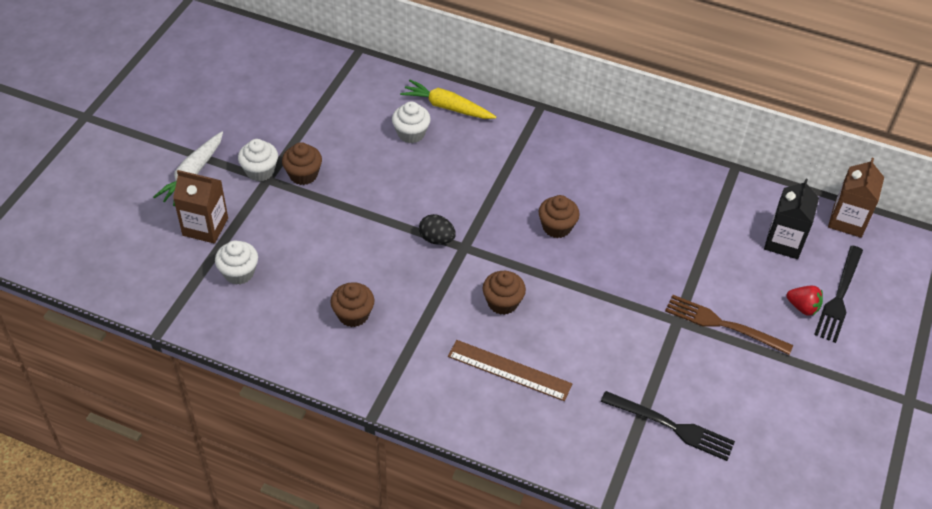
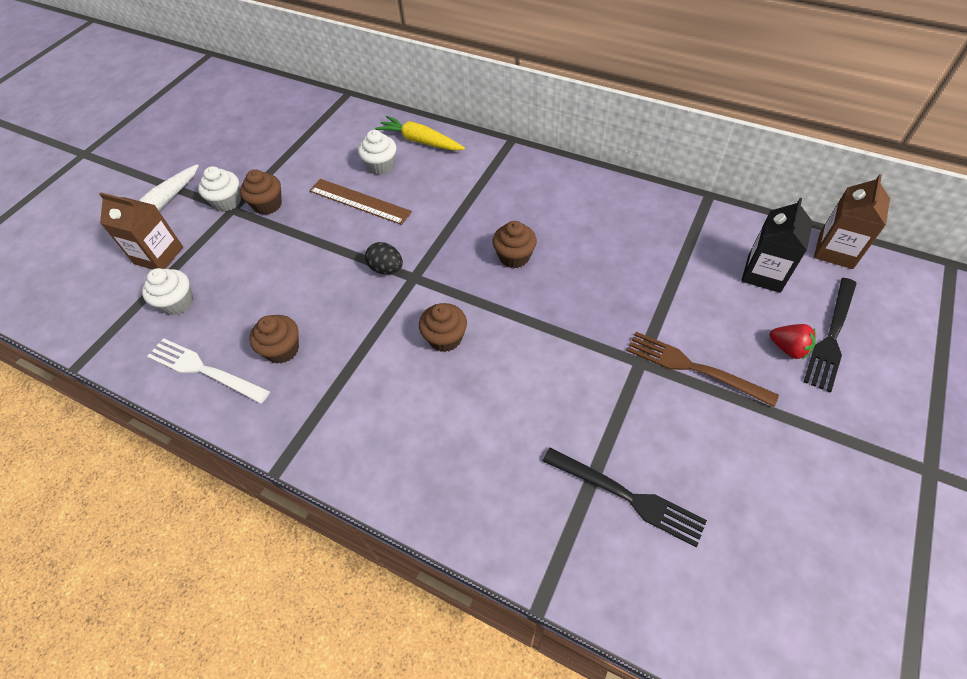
camera: 10 degrees right, 5 degrees up
(284, 334) = (204, 370): none -> white fork
(509, 370) = (441, 418): brown ruler -> brown ruler (359, 201)

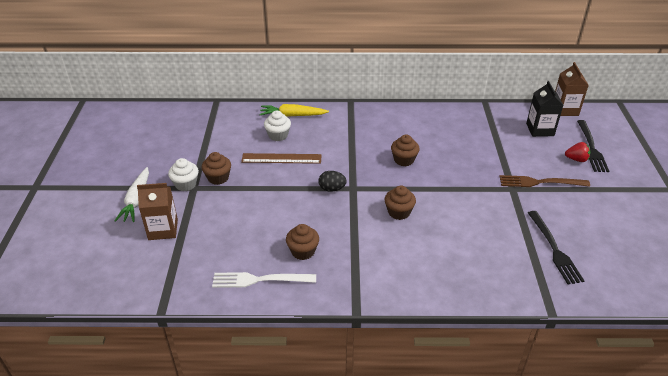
camera: 30 degrees left, 15 degrees down
(177, 302) = (204, 251): white cupcake -> none
(627, 497) = (554, 249): black fork -> black fork turned 75 degrees clockwise

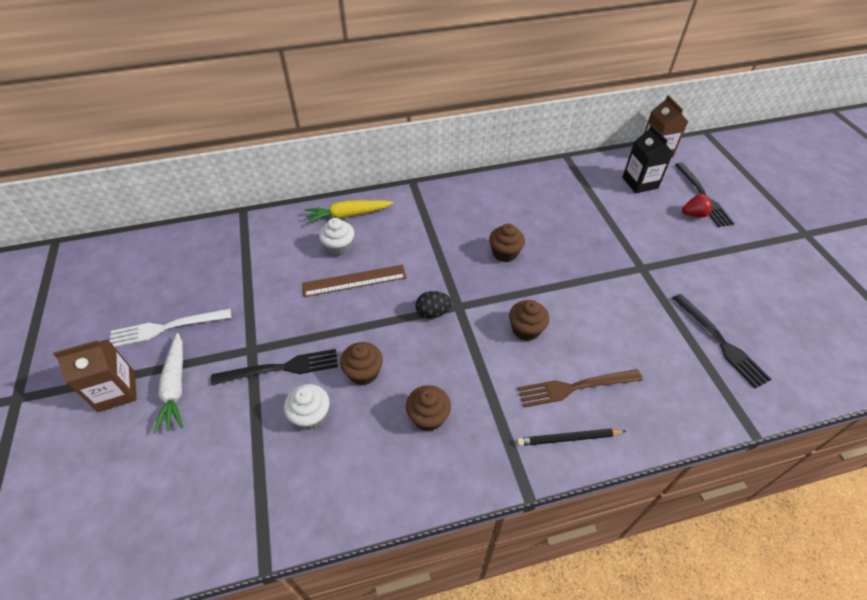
camera: 15 degrees left, 10 degrees up
(163, 229) = (227, 427): brown carton -> brown carton (117, 391)
(186, 184) = (239, 346): white cupcake -> white cupcake (311, 415)
(210, 202) = (281, 368): none -> black fork
(218, 178) = (280, 327): brown cupcake -> brown cupcake (363, 372)
(259, 280) = (386, 477): white fork -> white fork (166, 328)
(401, 285) = (568, 438): none -> black pencil
(540, 182) = (668, 253): brown fork -> brown fork (574, 387)

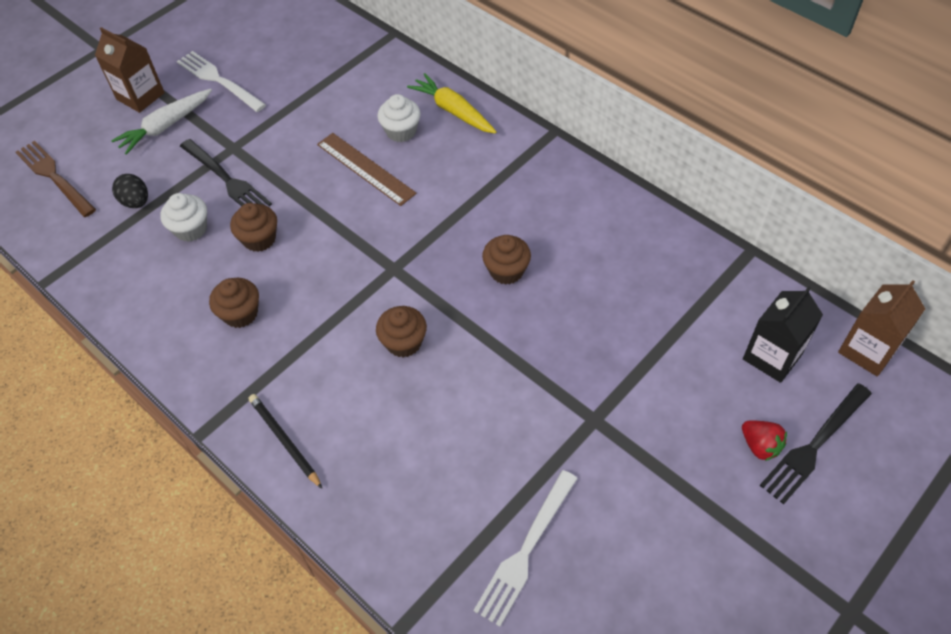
camera: 60 degrees right, 5 degrees up
(433, 313) = (369, 252): black egg -> black egg (136, 202)
(574, 387) = (353, 420): brown fork -> brown fork (54, 177)
(721, 342) = (525, 551): black fork -> white fork

